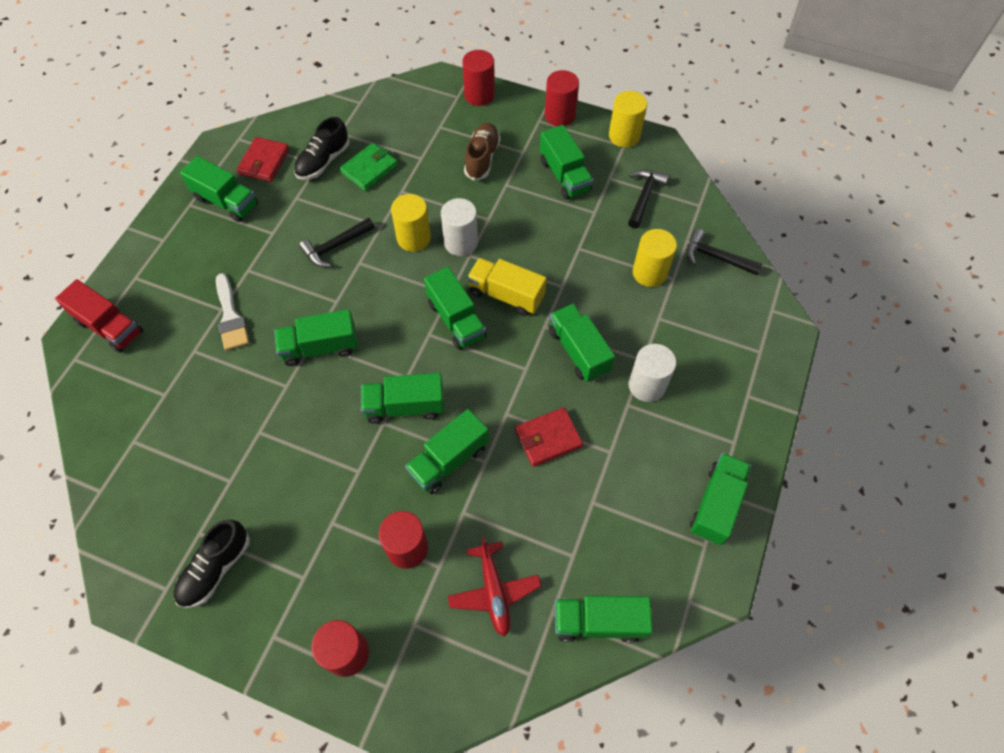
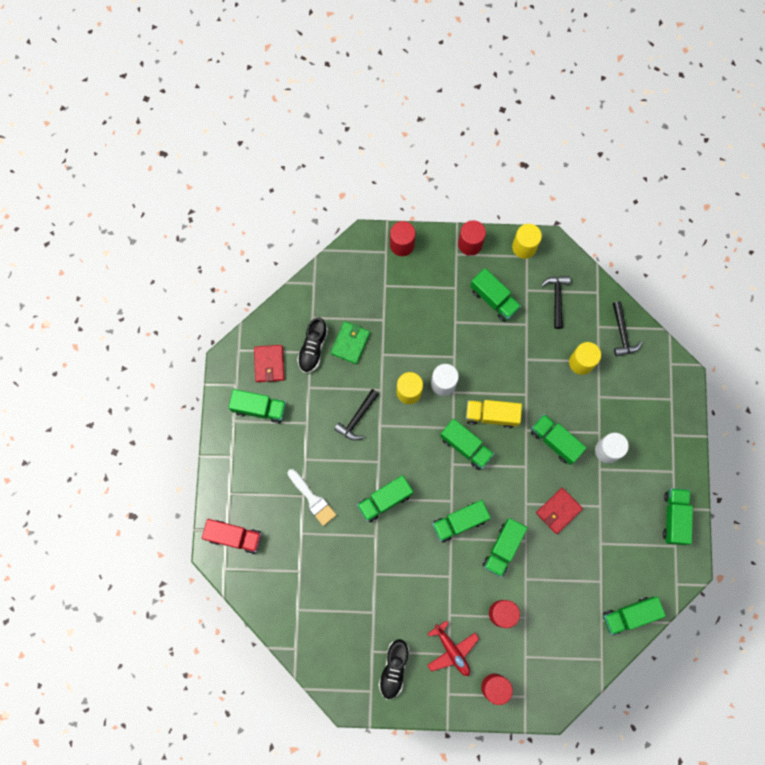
camera: 20 degrees left, 15 degrees up
(482, 158) = (428, 304): brown shoe -> none
(494, 591) = (563, 620): red plane -> red plane (452, 650)
(716, 257) = (622, 333): black hammer -> black hammer turned 105 degrees counterclockwise

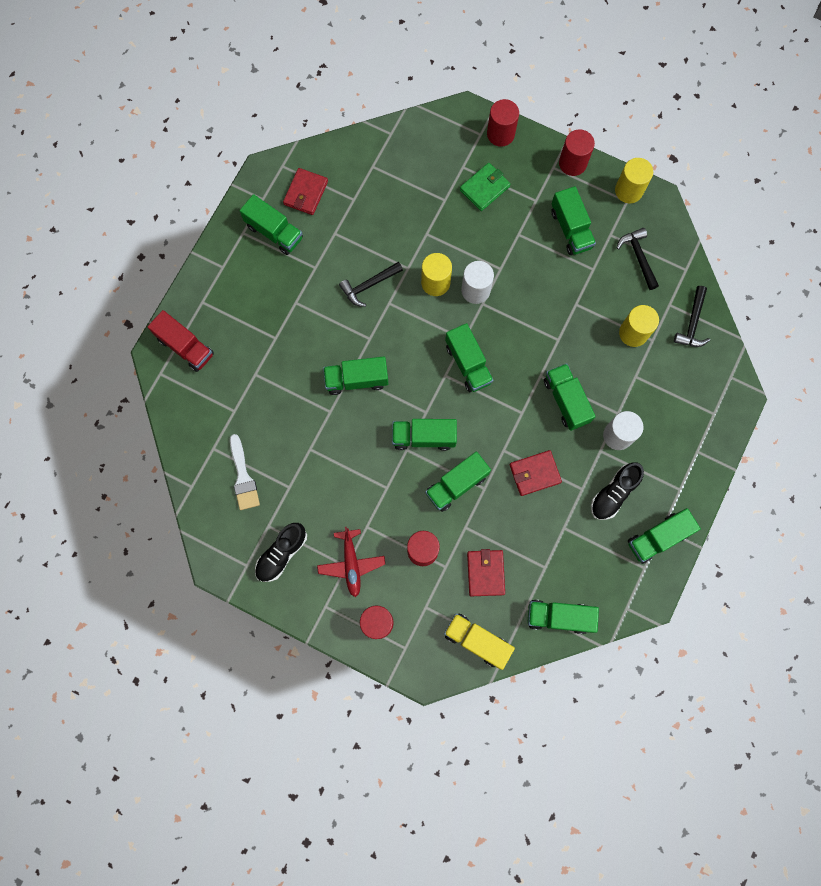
camera: 25 degrees right, 0 degrees up
(313, 348) = (358, 197): black shoe -> black shoe (613, 493)
(313, 499) = (283, 345): white brush -> white brush (243, 477)
(350, 343) = (398, 208): green wallet -> green wallet (484, 188)
(491, 415) = (511, 344): yellow truck -> yellow truck (477, 641)
(557, 299) = (638, 257): black hammer -> black hammer turned 45 degrees counterclockwise
(558, 608) = (485, 573): none -> red wallet
(674, 517) = (658, 538): green truck -> green truck turned 150 degrees counterclockwise

